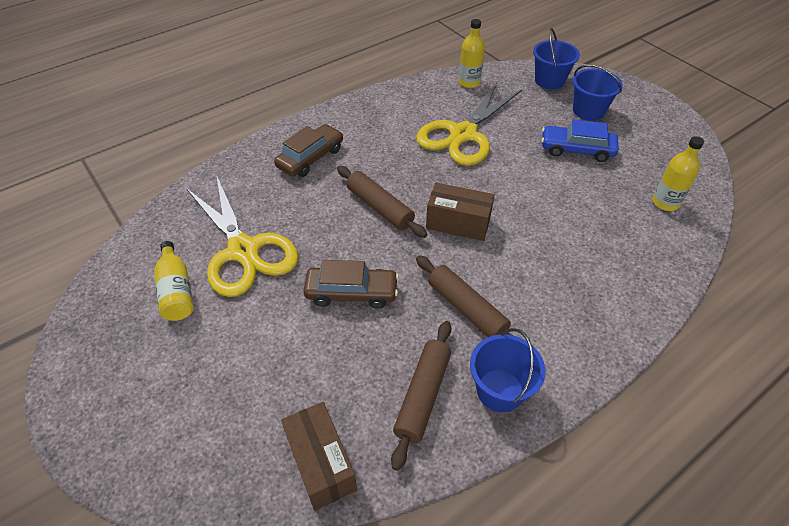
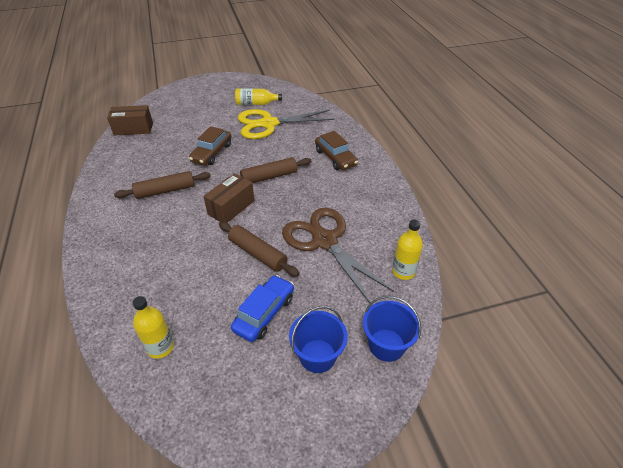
camera: 110 degrees right, 5 degrees down
(422, 395) = (133, 162): brown rolling pin -> brown rolling pin (258, 253)
(463, 134) = (324, 241): yellow scissors -> brown scissors
(500, 390) = (110, 187): blue bucket -> none

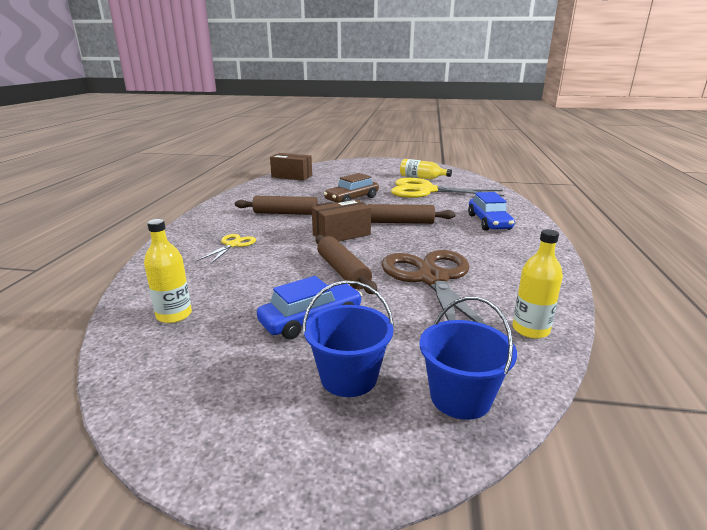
camera: 25 degrees right, 20 degrees down
(147, 249) = (233, 245): none -> yellow scissors
(335, 158) = (489, 222): brown car -> blue car

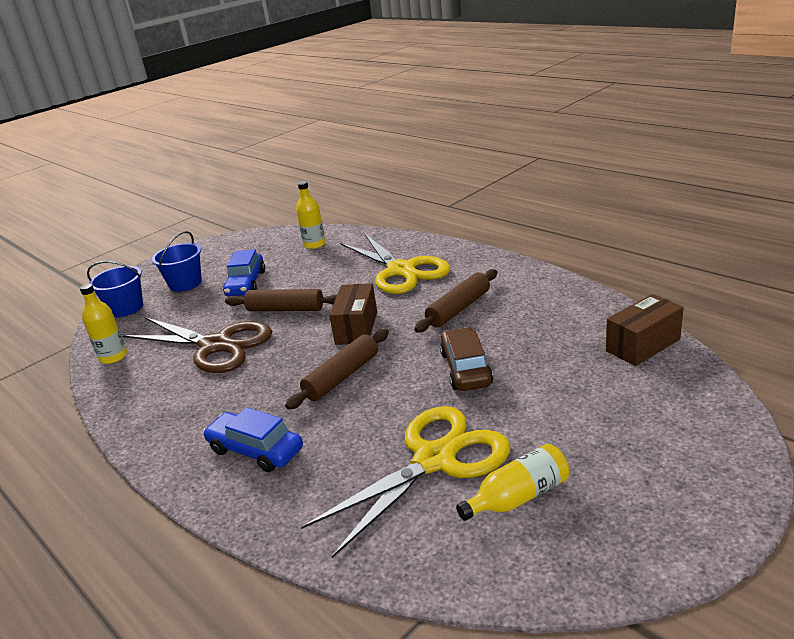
camera: 130 degrees right, 5 degrees up
(233, 245) = (401, 270): yellow scissors -> yellow scissors, size x2.18

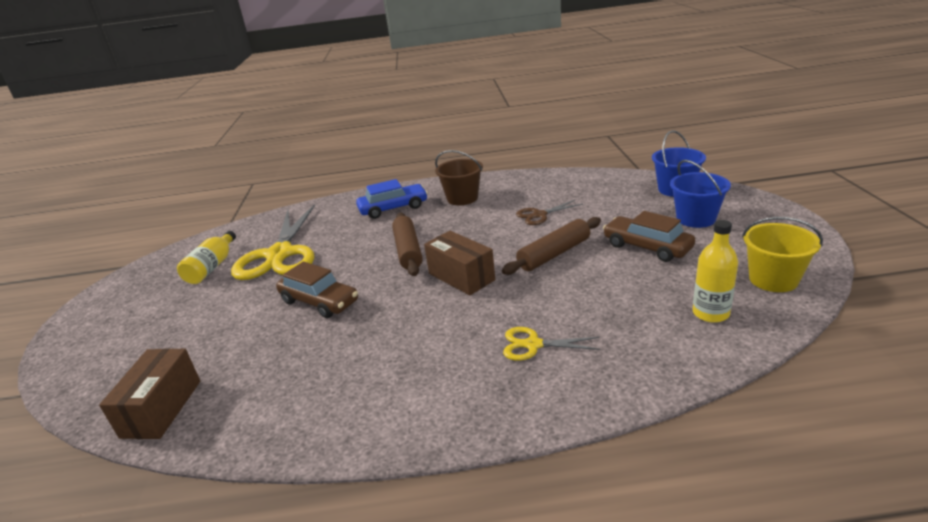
camera: 130 degrees right, 0 degrees up
(113, 357) = (587, 180): yellow bottle -> none
(198, 412) = (462, 198): none -> brown bucket
(216, 346) = (539, 215): brown scissors -> brown scissors, size x0.46
(246, 284) = (647, 247): blue car -> brown car
(261, 242) = (773, 279): none -> yellow bucket
(401, 270) = (533, 345): yellow scissors -> yellow scissors, size x0.46
(459, 309) = (395, 341): brown rolling pin -> none

